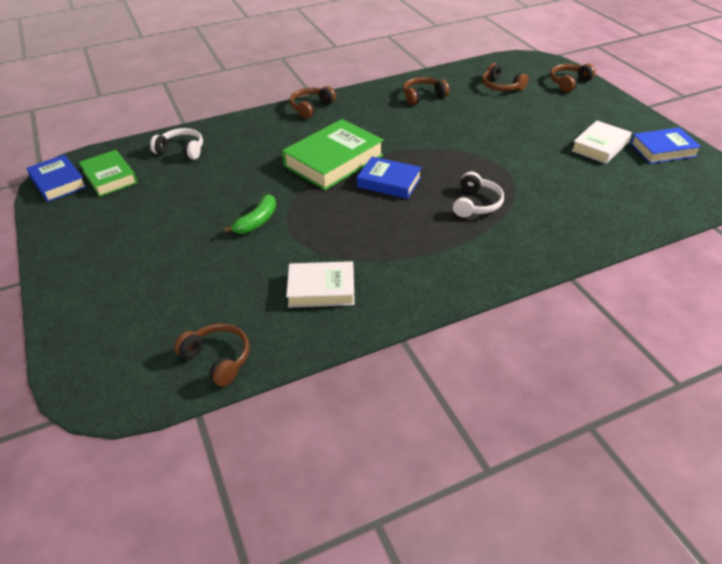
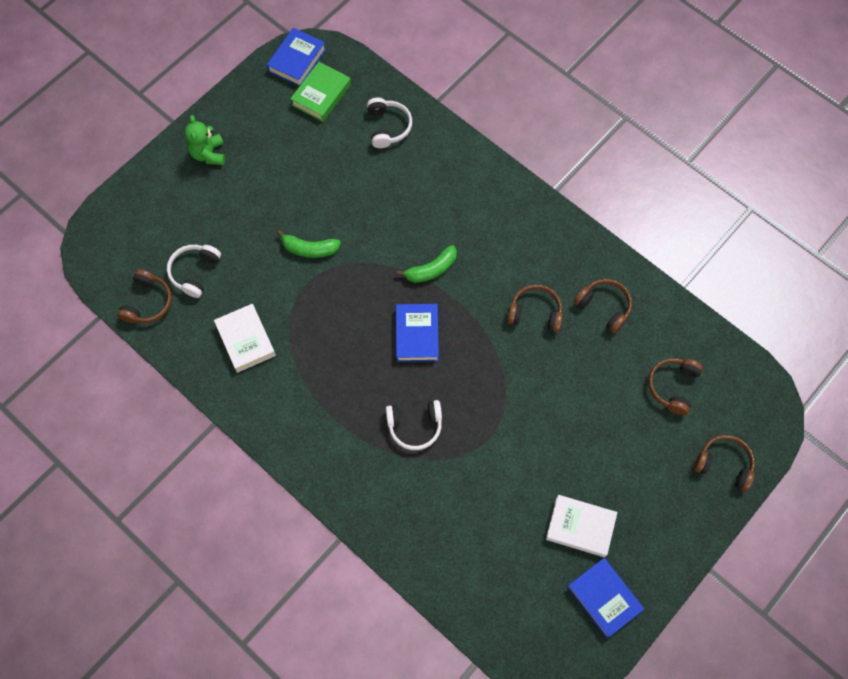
camera: 65 degrees right, 25 degrees up
(88, 263) = (208, 154): none -> green teddy bear
(213, 308) = (195, 272): none -> white headphones
(311, 108) = (523, 203): brown headphones -> brown headphones (535, 313)
(334, 161) = (431, 270): green book -> green banana

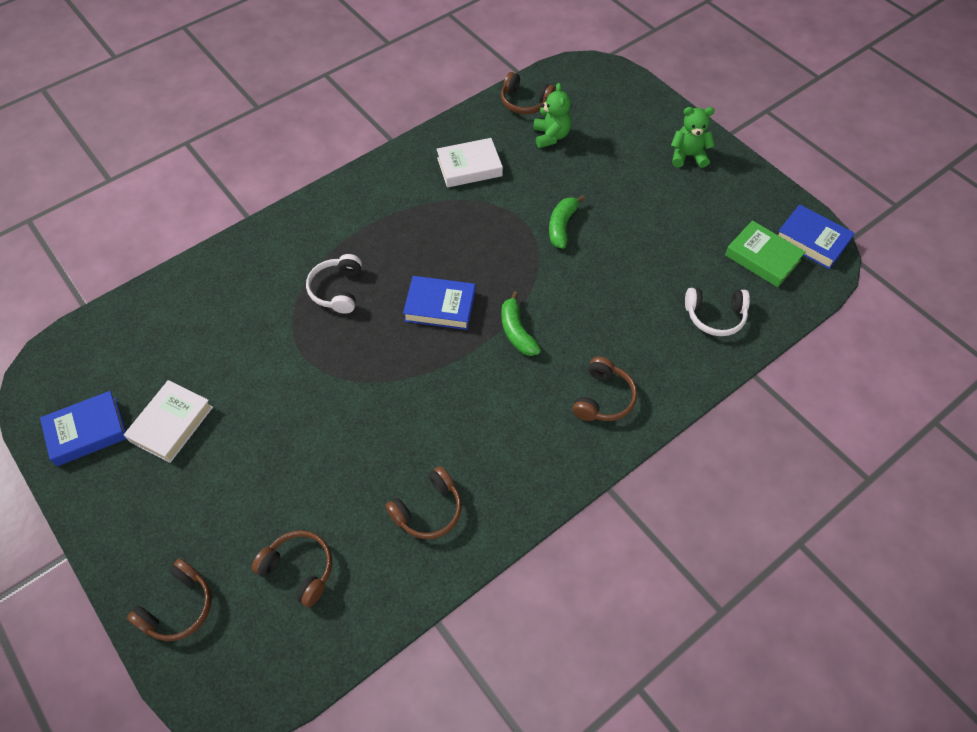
camera: 100 degrees right, 10 degrees down
(195, 272) = (551, 136): white headphones -> green teddy bear
(535, 313) = (438, 429): brown headphones -> brown headphones (603, 398)

